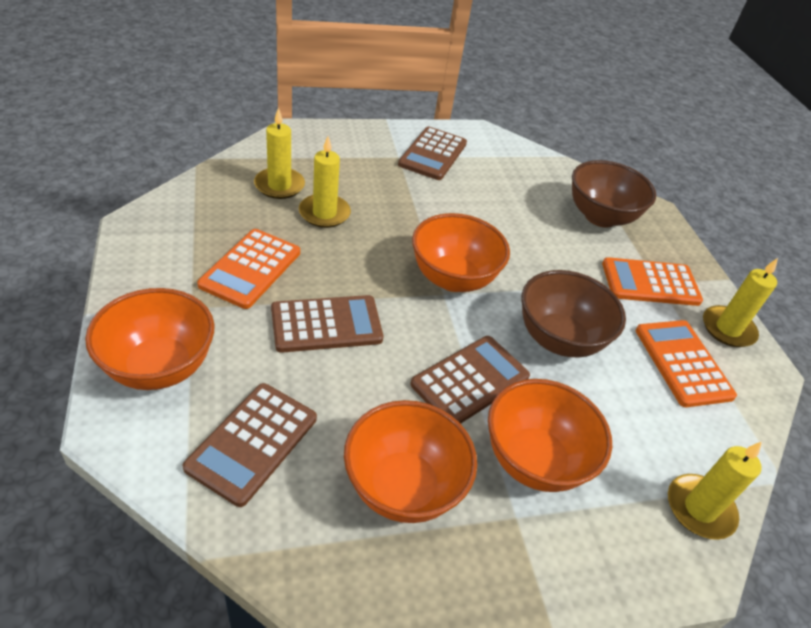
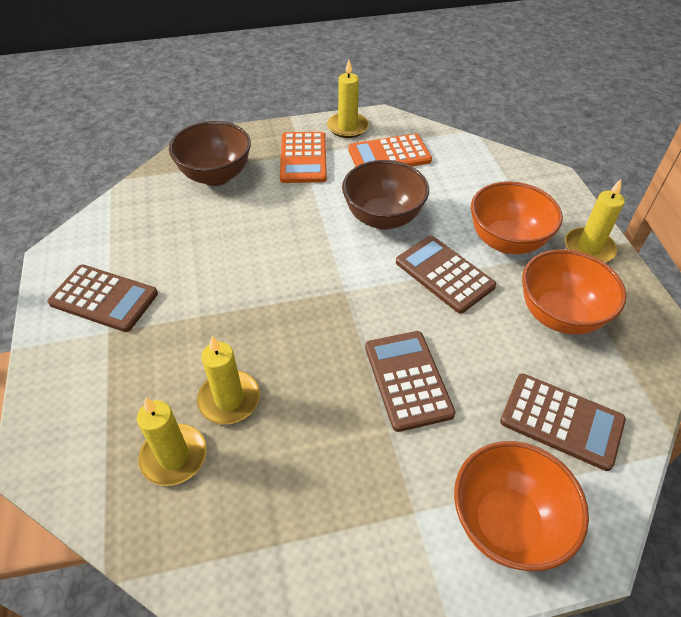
camera: 85 degrees left, 5 degrees up
(251, 269) = (340, 462): orange calculator -> none
(453, 278) = (322, 283): orange bowl -> none
(699, 509) = (512, 168): yellow candle -> yellow candle (588, 248)

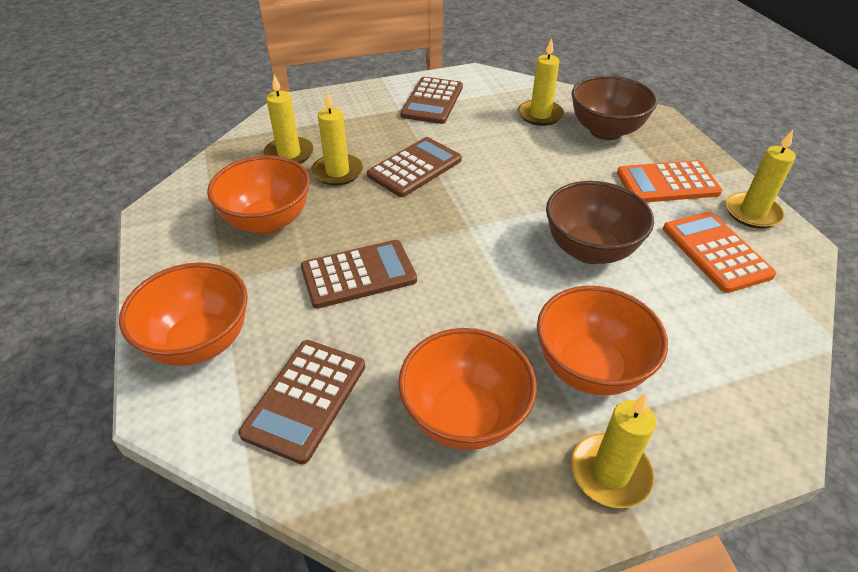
camera: 85 degrees right, 5 degrees down
(171, 214) = (540, 115): none -> yellow candle
(314, 472) = (268, 221): none -> orange bowl
(444, 274) = (510, 303): brown calculator -> brown calculator (414, 167)

